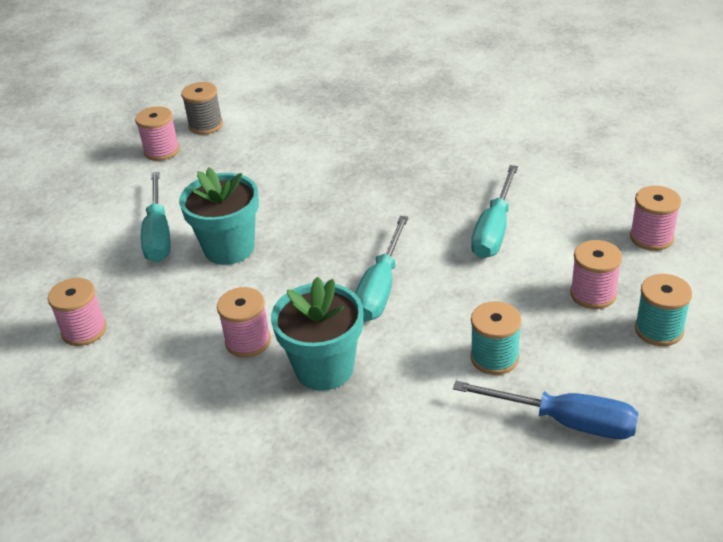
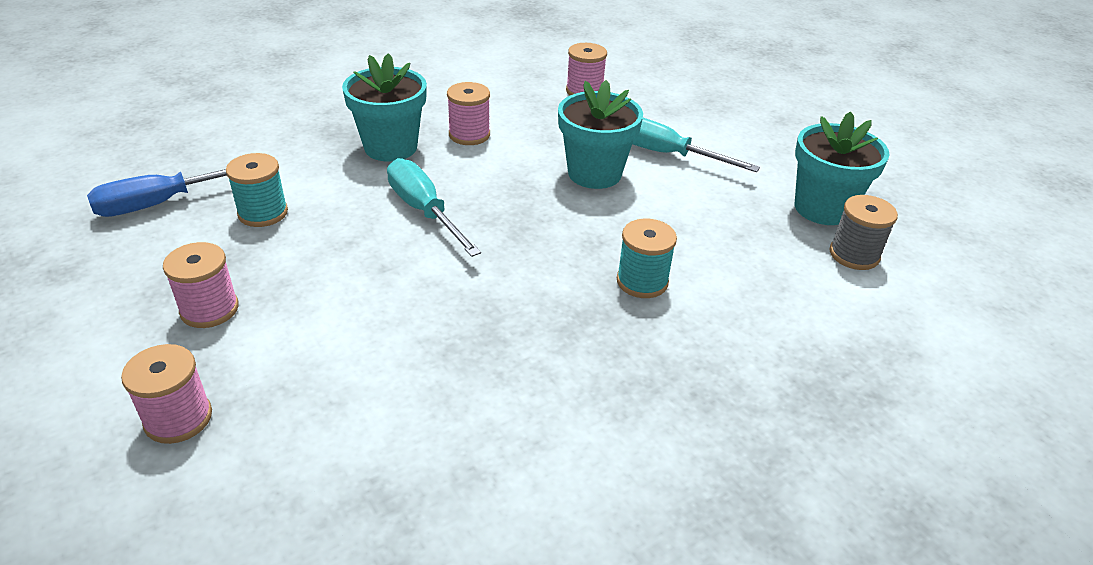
camera: 125 degrees right, 0 degrees up
(162, 151) = (822, 208): pink spool -> turquoise flower pot
(494, 230) = (382, 319): turquoise screwdriver -> none
(659, 330) = (113, 310): turquoise spool -> turquoise spool (642, 281)

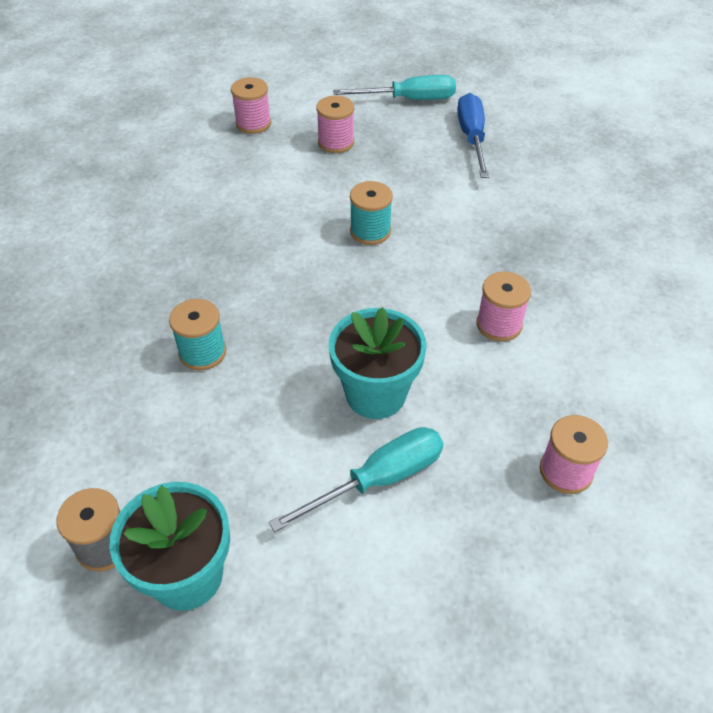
camera: 120 degrees right, 10 degrees up
(263, 213) = (431, 177): turquoise spool -> turquoise spool (370, 231)
(391, 147) = (499, 264): turquoise flower pot -> none
(424, 211) = (383, 257): turquoise screwdriver -> turquoise screwdriver (409, 99)

